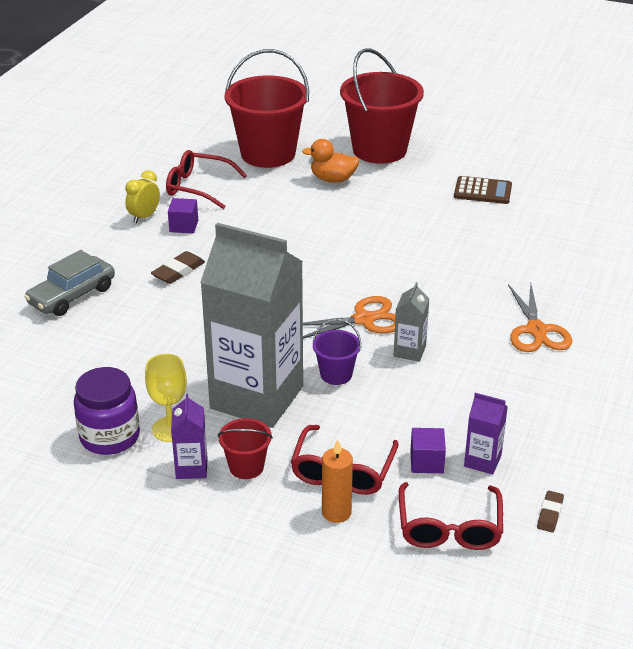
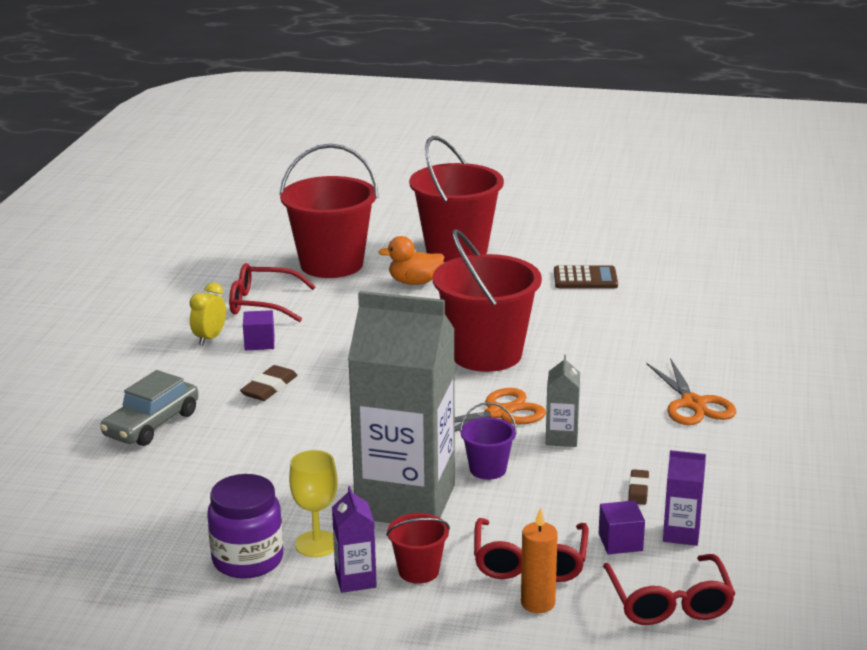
camera: 10 degrees left, 10 degrees down
(371, 259) = (486, 354): none -> red bucket
(549, 514) = (773, 575): brown eraser -> brown eraser (638, 490)

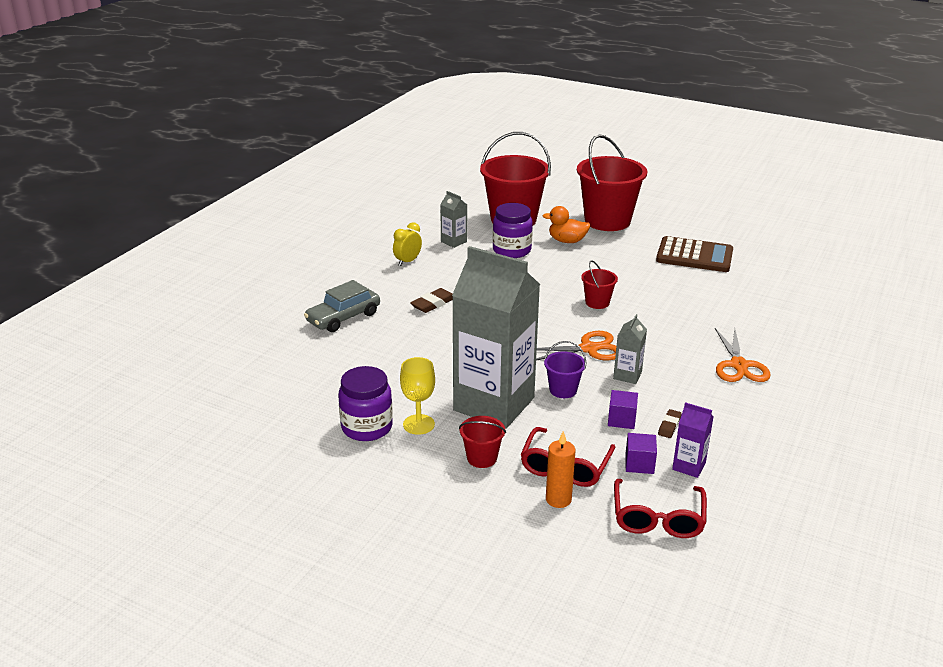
camera: 15 degrees right, 5 degrees up
(259, 343) = (440, 270): purple cube -> purple cube (621, 420)
(262, 303) = (453, 242): red glasses -> grey carton
(346, 304) = (511, 250): none -> purple jar
(355, 579) = (434, 456): purple carton -> none
(486, 354) = (597, 302): red bucket -> red bucket, size x0.45
(585, 279) = (694, 256): brown calculator -> brown calculator, size x1.53

